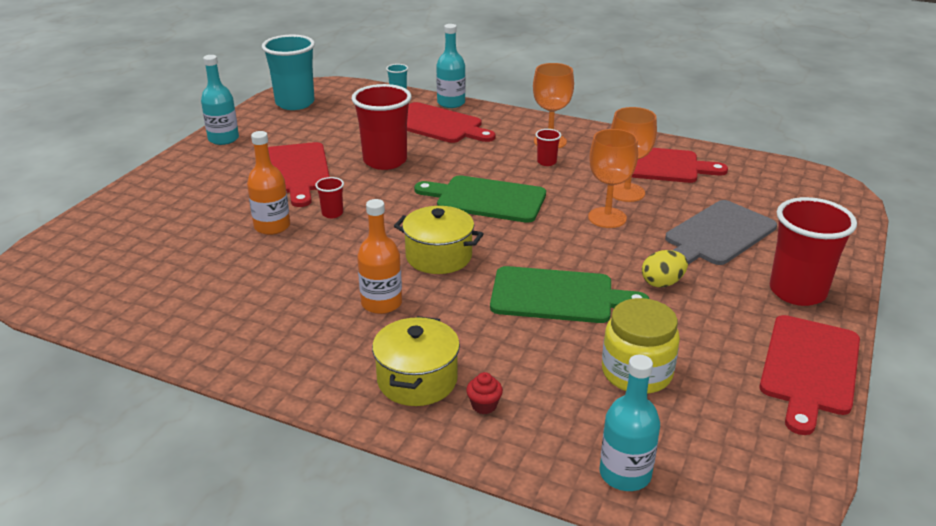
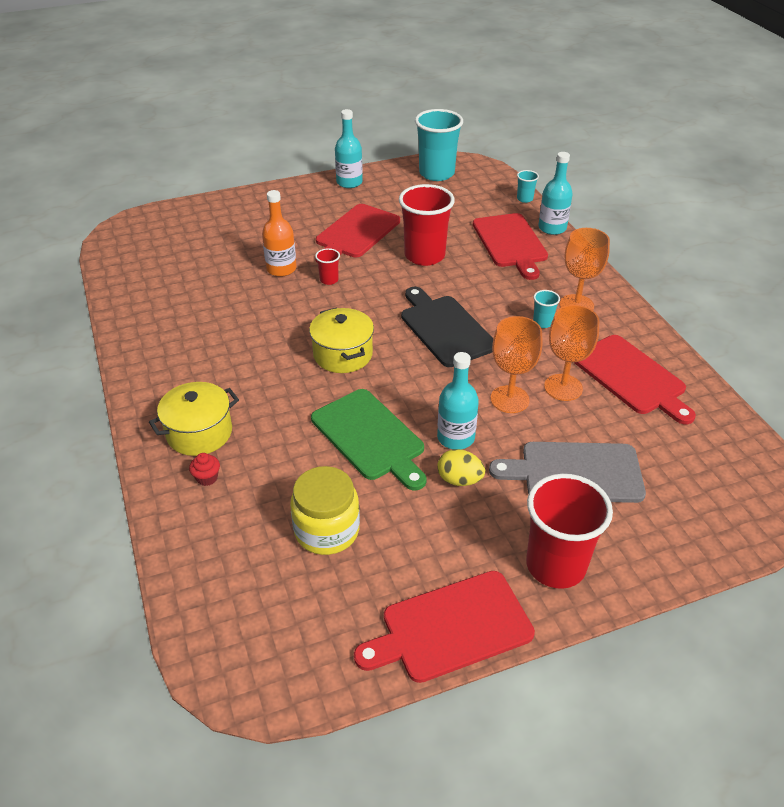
camera: 45 degrees right, 10 degrees up
(381, 303) = (259, 366): orange bottle -> none
(486, 199) = (445, 328): green cutting board -> black cutting board
(546, 162) = (542, 323): red cup -> turquoise cup
(625, 474) = (208, 587): turquoise bottle -> turquoise bottle (455, 437)

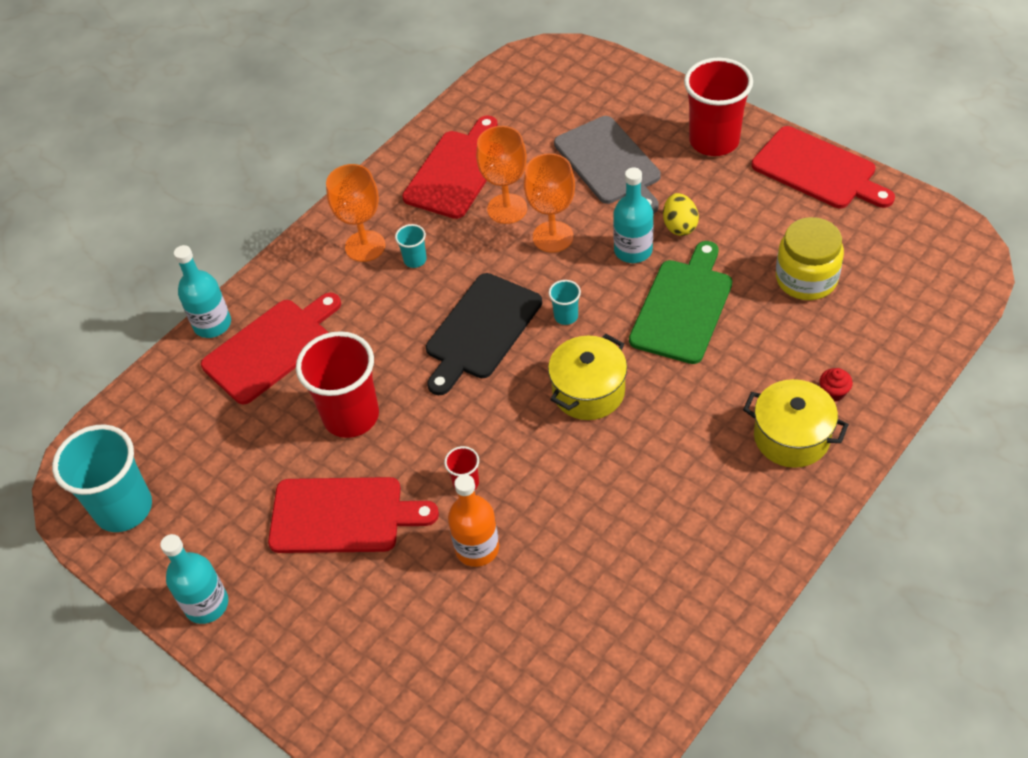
camera: 115 degrees left, 10 degrees up
(524, 199) = (150, 379): turquoise cup -> turquoise cup (566, 316)

